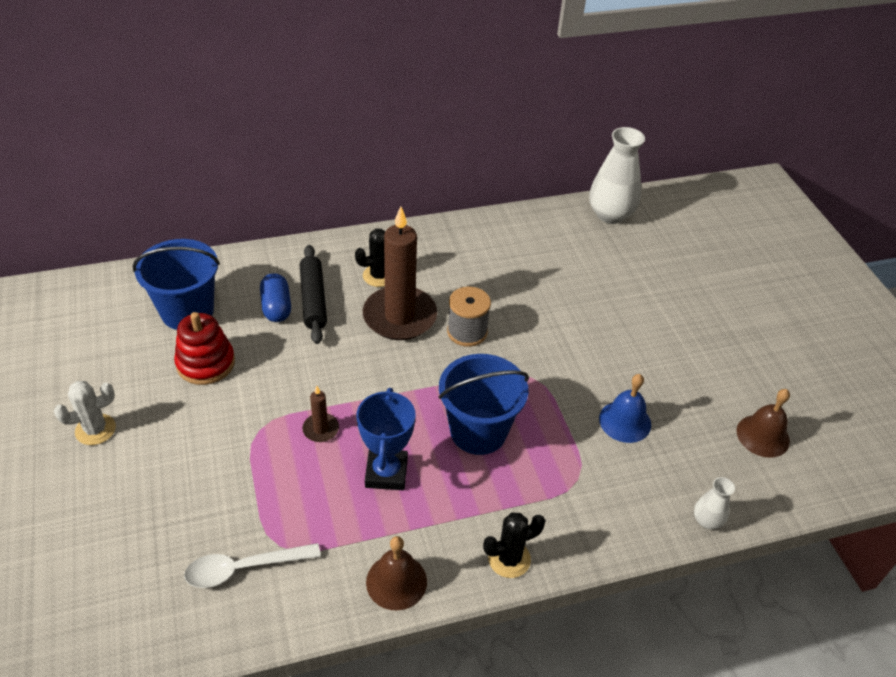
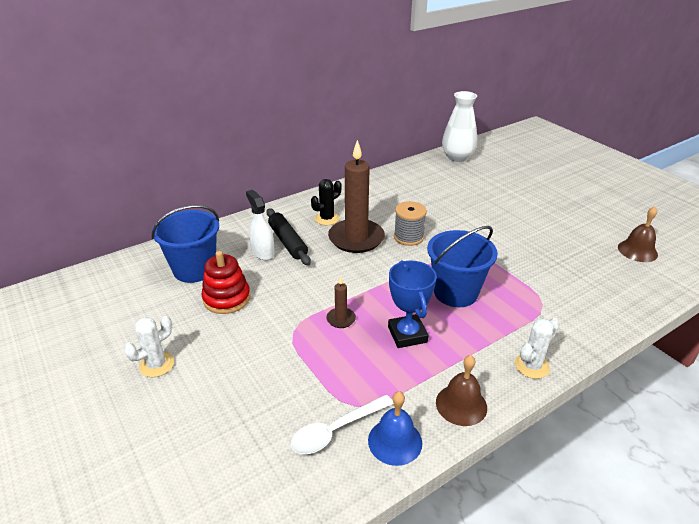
camera: 15 degrees left, 10 degrees down
(276, 307) = (262, 252): blue capsule -> white spray bottle
(509, 559) = (532, 366): black cactus -> white cactus
(625, 421) = (548, 263): blue bell -> blue bell (395, 441)
(707, 520) = (642, 306): white vase -> none

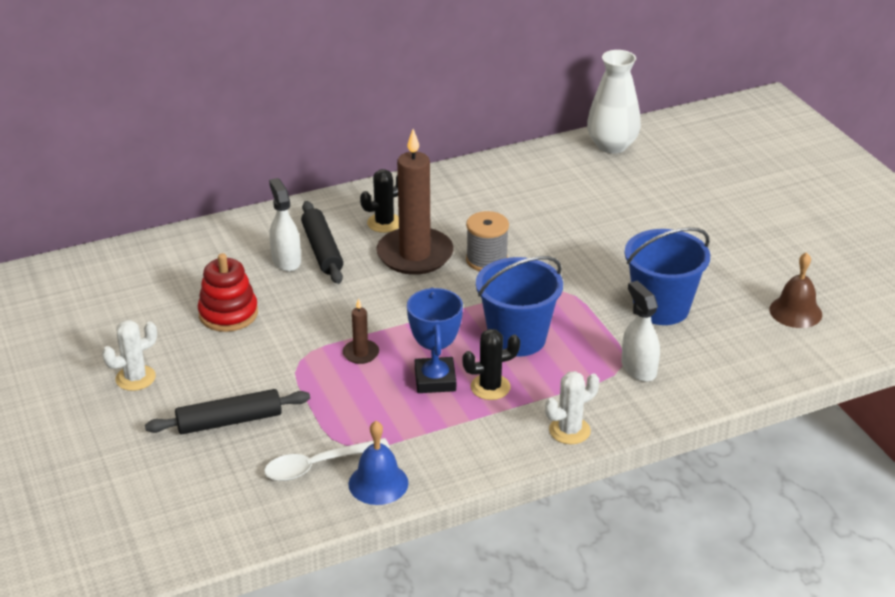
camera: 10 degrees right, 0 degrees up
(194, 269) = (195, 274): blue bucket -> blue bucket (661, 308)
(246, 396) = (229, 421): none -> black rolling pin
(452, 335) = (490, 387): none -> black cactus
(461, 404) = (466, 459): brown bell -> none
(556, 306) = (638, 368): none -> white spray bottle

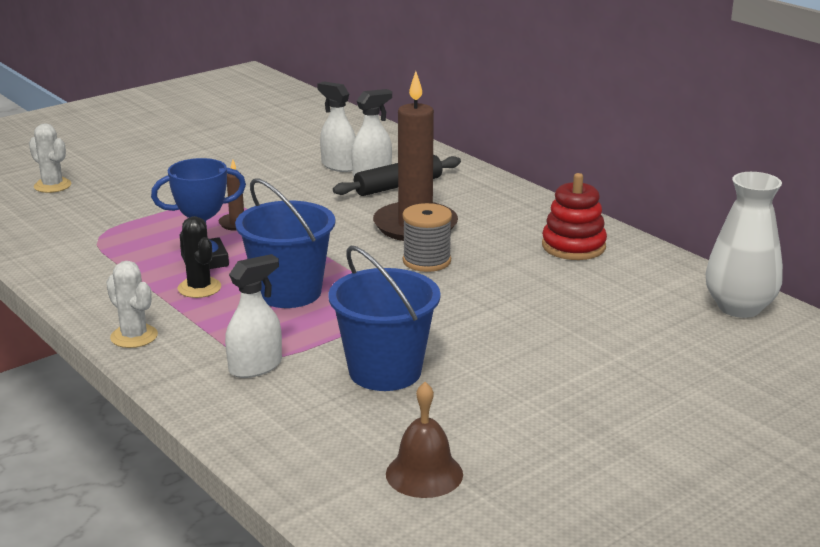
camera: 75 degrees right, 10 degrees down
(135, 378) = (177, 149): white cactus -> white cactus (52, 186)
(228, 314) = (278, 165): red stacking toy -> red stacking toy (573, 246)
(229, 421) = (126, 188): black rolling pin -> none
(252, 277) = (339, 166): none -> white spray bottle
(318, 465) = (69, 228): white spoon -> none
(378, 483) = (46, 255): blue bell -> none
(384, 223) = (464, 205): black cactus -> none

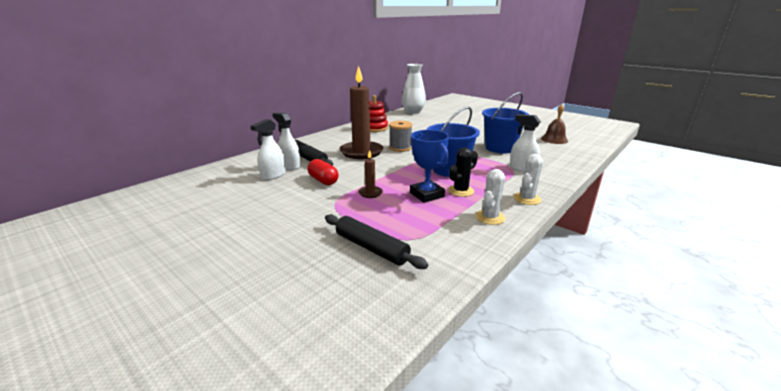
camera: 100 degrees left, 0 degrees up
(52, 186) = (300, 295): white cactus -> white cactus (490, 217)
(98, 216) = (371, 248): none -> black rolling pin
(300, 195) = (323, 180): none -> red capsule

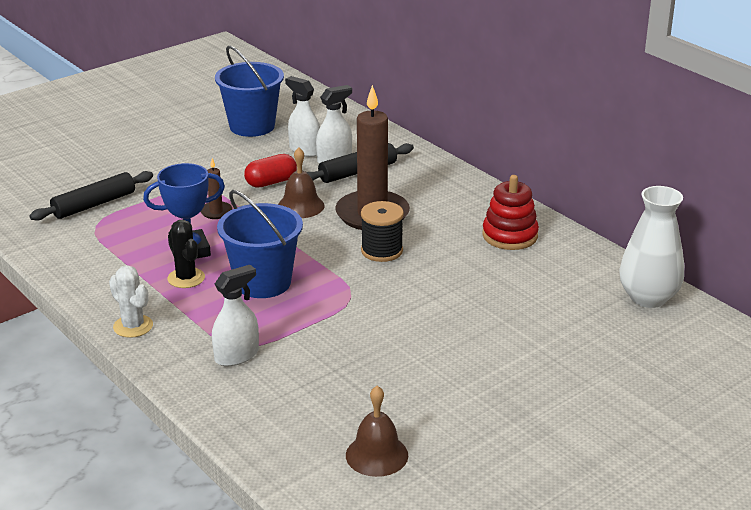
camera: 100 degrees right, 5 degrees up
(355, 169) = (300, 206): none -> brown bell
(400, 148) = (382, 251): grey spool -> black spool
(490, 217) = (105, 284): white cactus -> none
(500, 148) = (345, 360): blue bucket -> blue bucket (252, 126)

